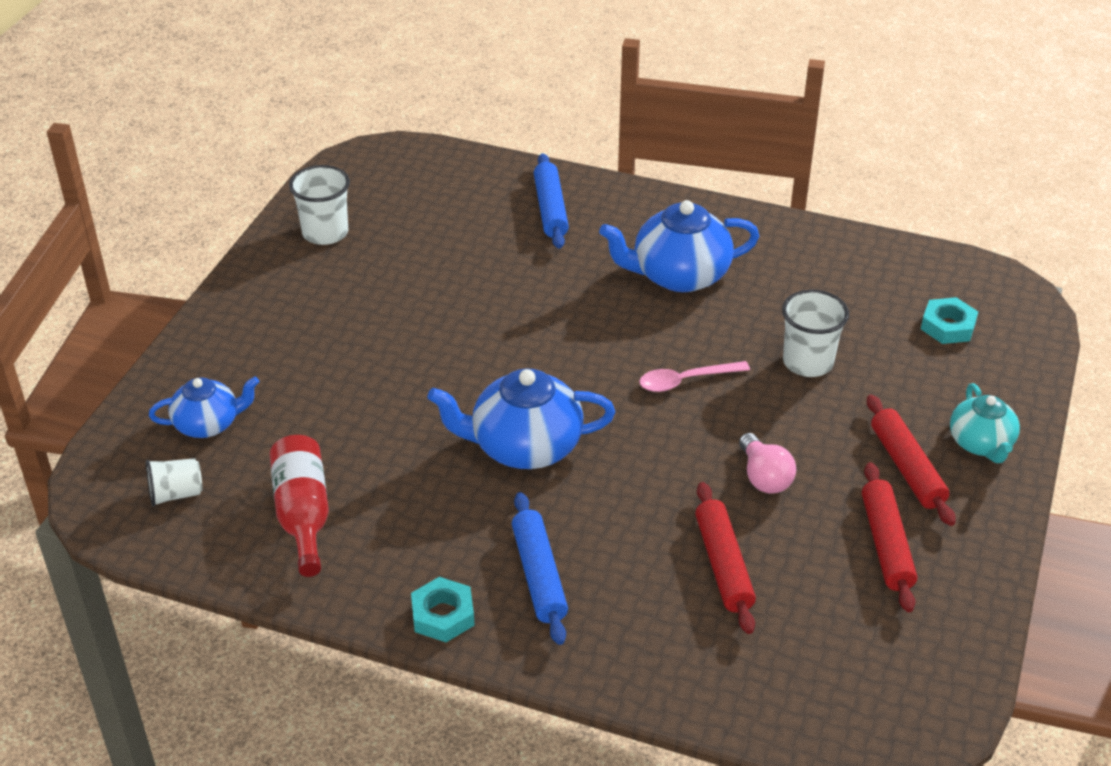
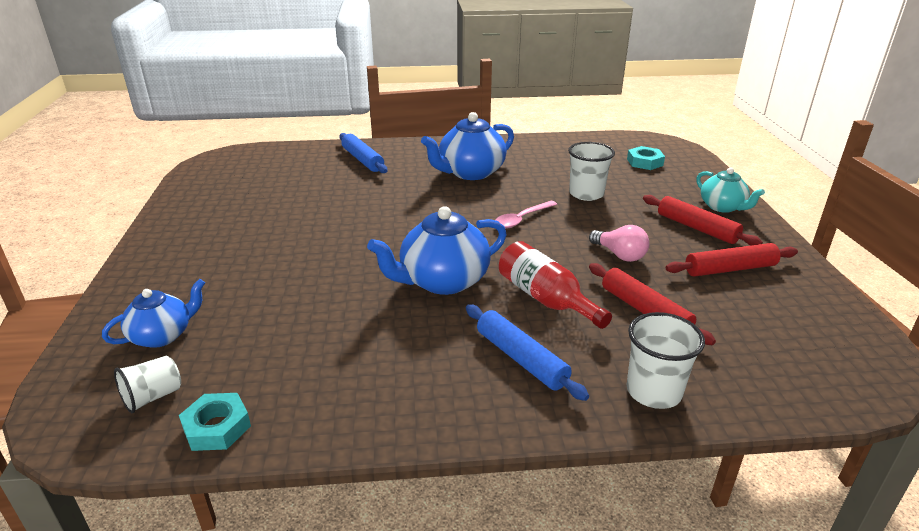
camera: 25 degrees left, 10 degrees down
(303, 515) = (289, 377): red bottle -> red bottle (546, 299)
(325, 233) = (206, 200): white cup -> white cup (653, 391)
(443, 615) = (466, 414): turquoise nut -> turquoise nut (217, 427)
(886, 544) = (730, 269): red rolling pin -> red rolling pin turned 75 degrees counterclockwise

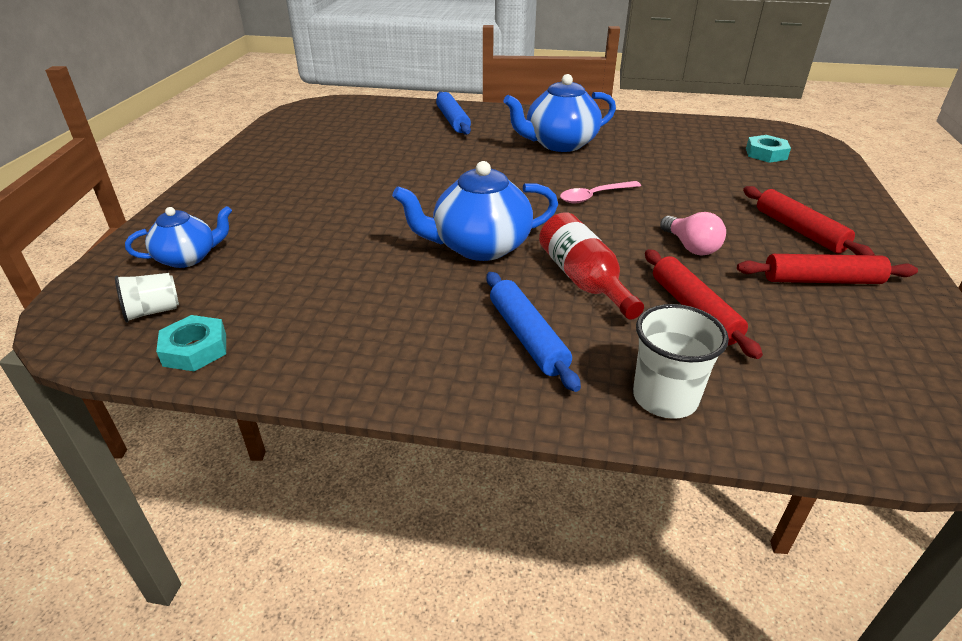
camera: 15 degrees right, 5 degrees up
(586, 194) = (680, 179): white cup -> none
(722, 207) = (843, 212): turquoise teapot -> none

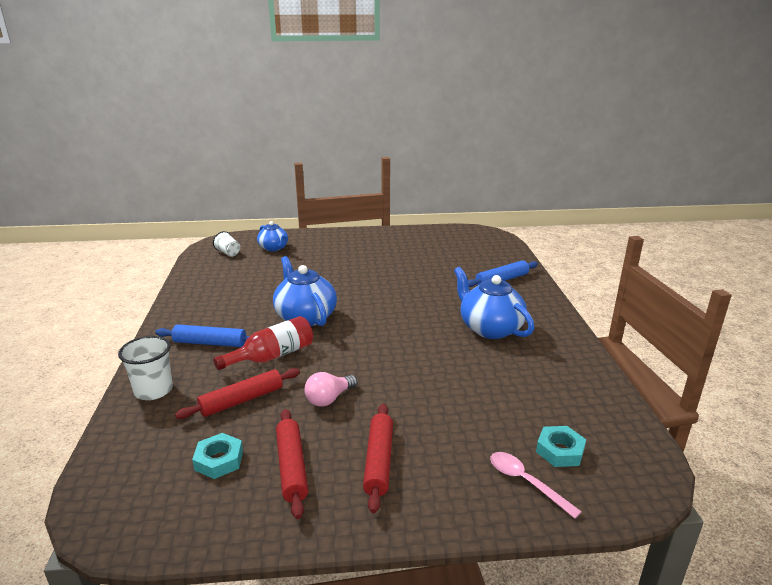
camera: 75 degrees right, 10 degrees down
(195, 349) = (200, 267): turquoise nut -> turquoise nut (219, 460)
(527, 337) = (210, 343): blue rolling pin -> blue rolling pin turned 45 degrees clockwise
(594, 196) = (397, 351): pink spoon -> pink spoon (526, 482)
(799, 230) = (378, 461): red rolling pin -> red rolling pin turned 45 degrees counterclockwise

